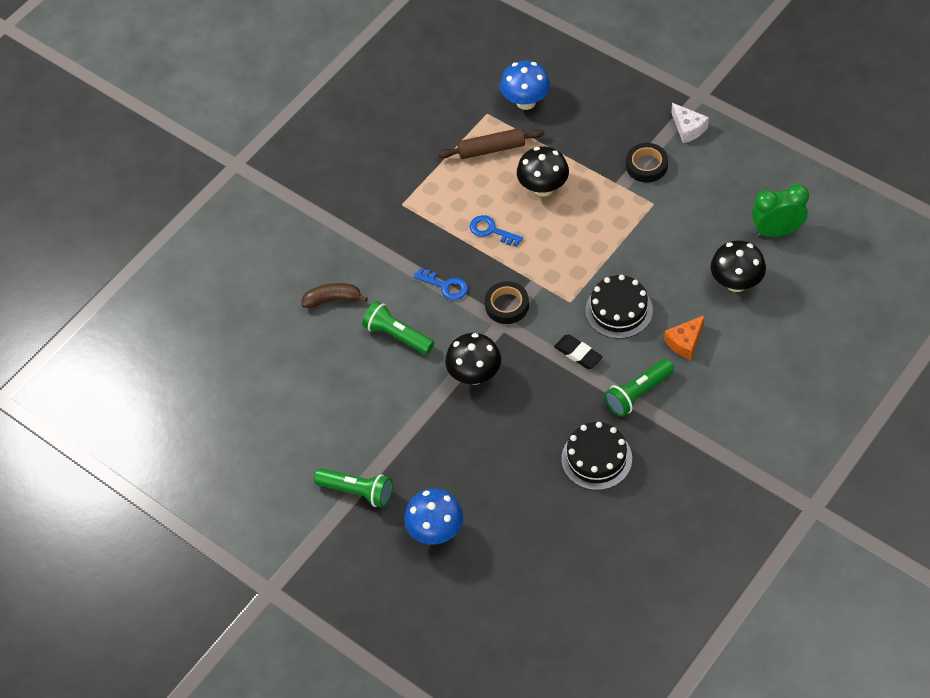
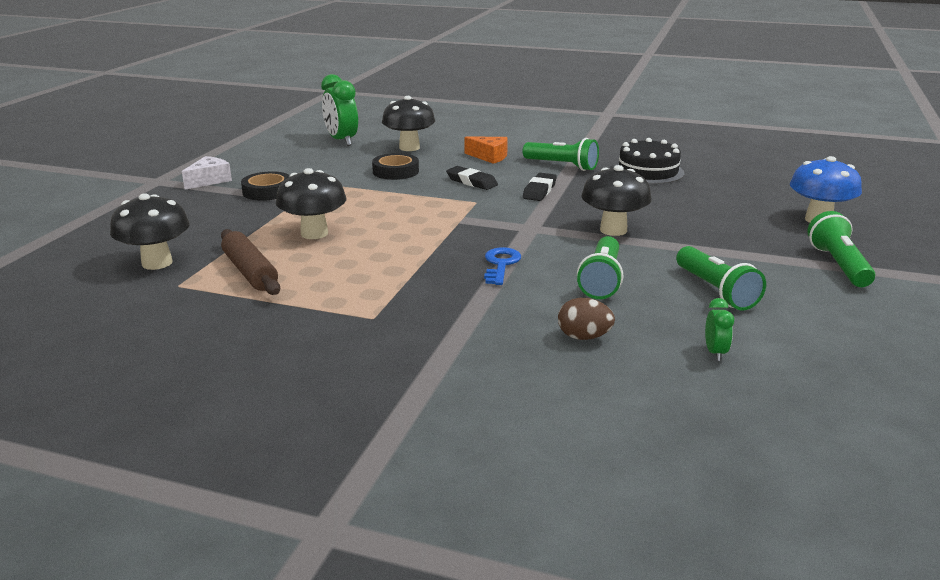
camera: 115 degrees left, 30 degrees down
(288, 356) = (715, 353): none -> green clock
(333, 300) = (584, 337): brown banana -> brown egg
(355, 394) = (716, 291): none -> green flashlight
(491, 230) = (396, 252): blue key -> none
(507, 305) = (504, 228): black tape -> black tape (395, 171)
(526, 102) = (157, 263): blue mushroom -> black mushroom
(619, 310) = (471, 182): black cake -> black eraser

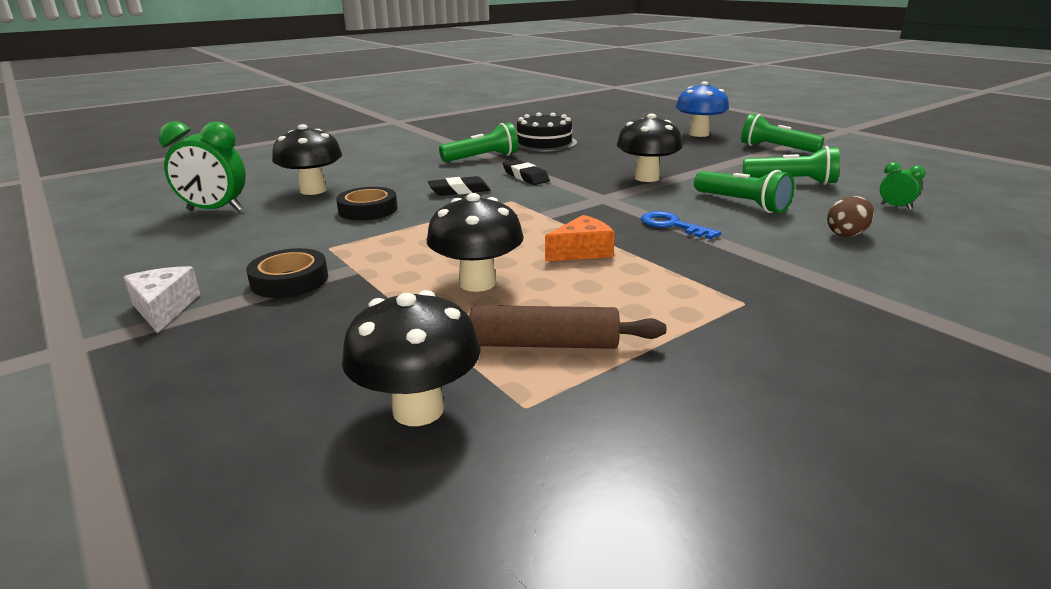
camera: 55 degrees left, 0 degrees up
(489, 157) = (409, 171): orange cheese -> orange cheese (582, 251)

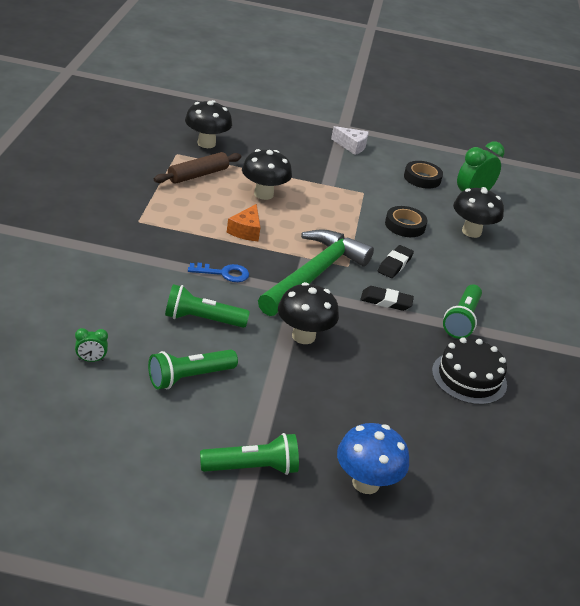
camera: 130 degrees right, 10 degrees up
(289, 280) = (338, 170): black tape -> black tape (422, 178)
(564, 203) = (314, 275): none -> green hammer
(846, 234) = (113, 303): brown egg -> none

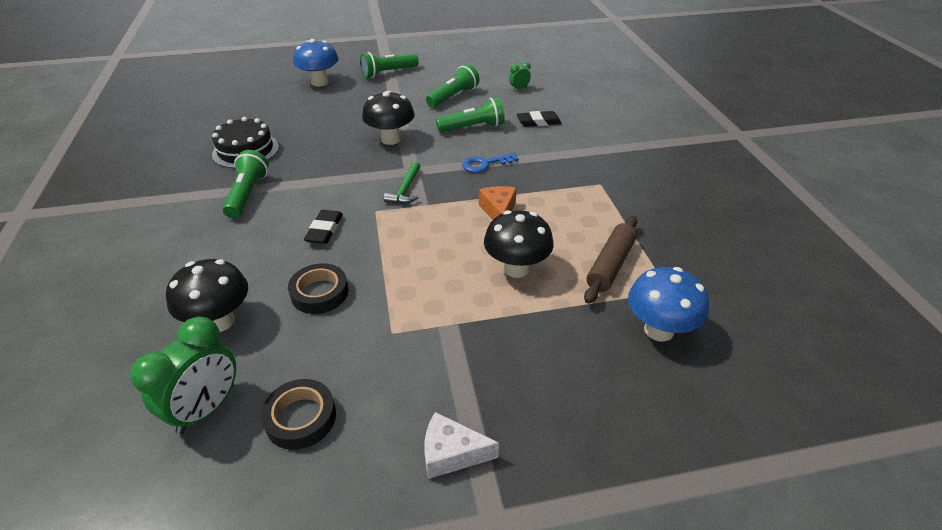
camera: 165 degrees right, 5 degrees up
(206, 143) = (658, 330): black mushroom -> blue mushroom
(314, 275) = (405, 189): green hammer -> green hammer, size x0.43
(386, 301) = (327, 187): black eraser -> black eraser (538, 122)

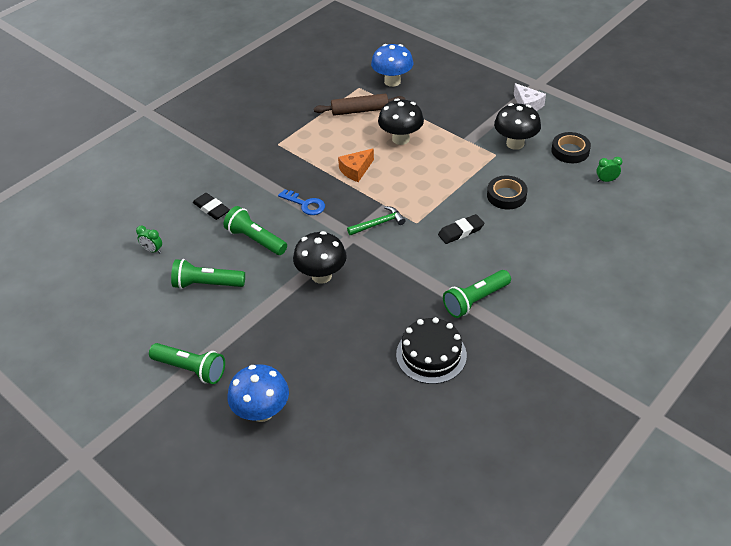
camera: 125 degrees left, 5 degrees up
(206, 409) = (606, 180): green clock -> green clock, size x0.48
(220, 321) = (569, 217): black mushroom -> black mushroom (515, 143)

